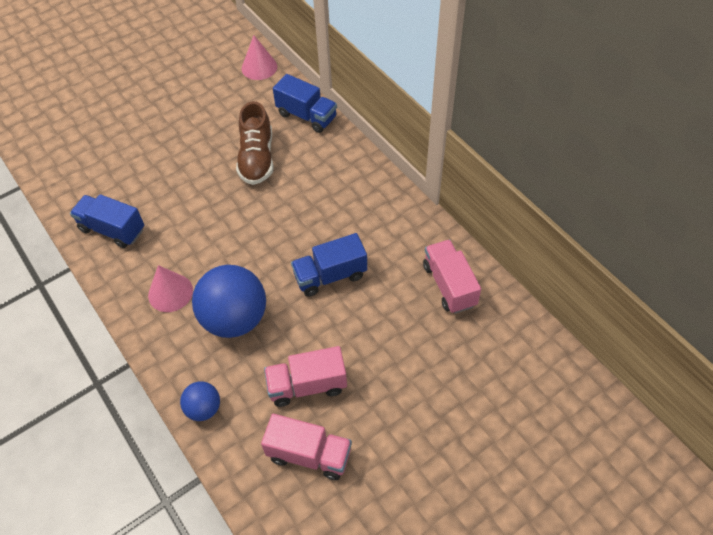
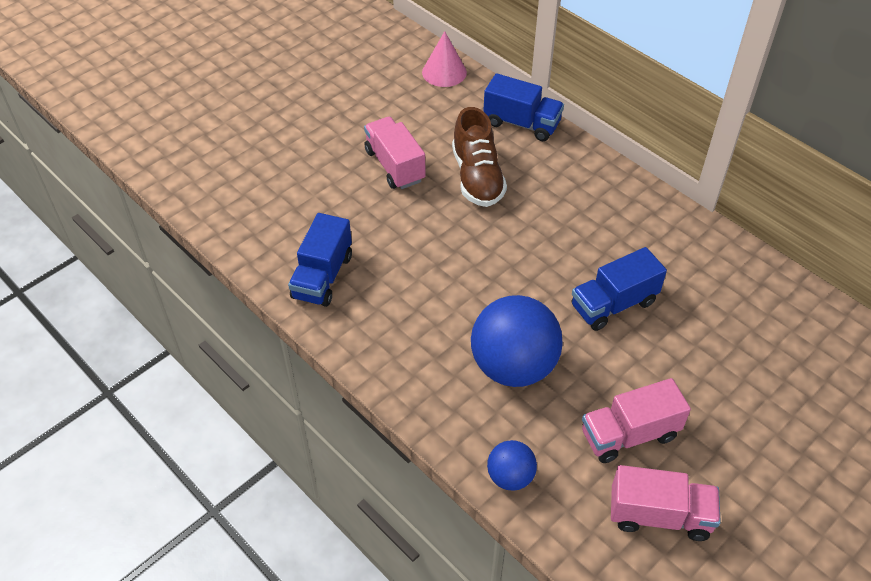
camera: 10 degrees left, 5 degrees down
(112, 229) = (322, 276): blue truck -> blue truck turned 90 degrees counterclockwise
(170, 292) = (421, 344): pink cone -> none
(449, 285) = (759, 301): pink truck -> pink truck (395, 166)

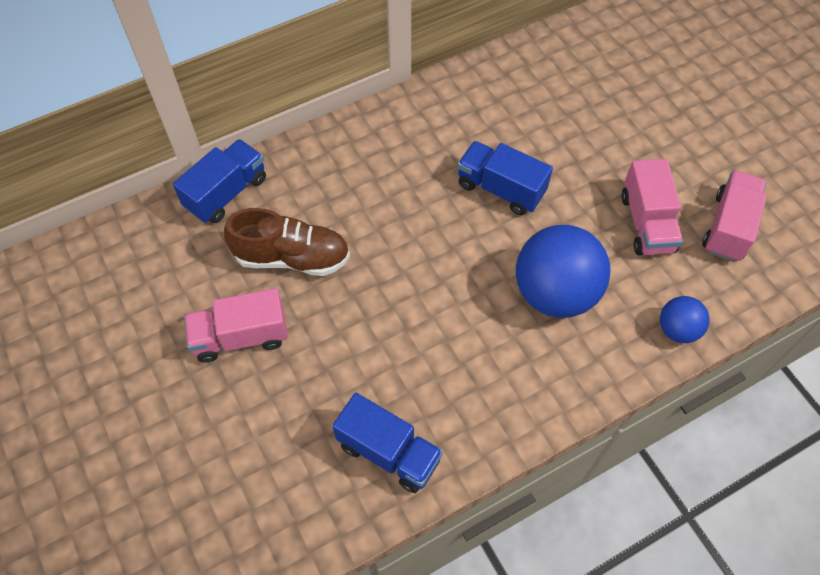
camera: 75 degrees left, 10 degrees up
(444, 72) = (103, 246): pink cone -> none
(613, 304) = (500, 189): blue truck -> blue truck turned 135 degrees clockwise

